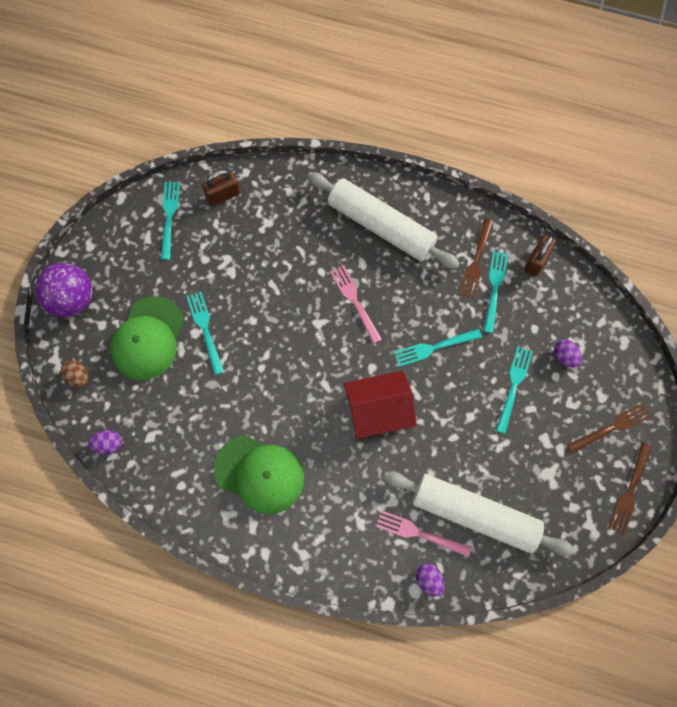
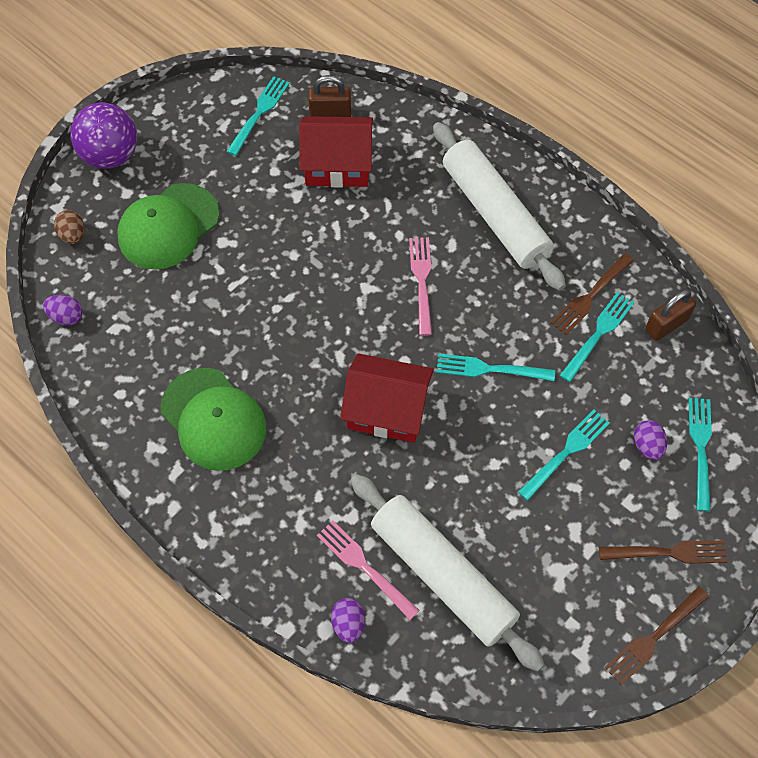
camera: 25 degrees right, 10 degrees down
(205, 329) = (236, 243): turquoise fork -> turquoise fork (700, 448)
(249, 235) = (337, 165): none -> red house

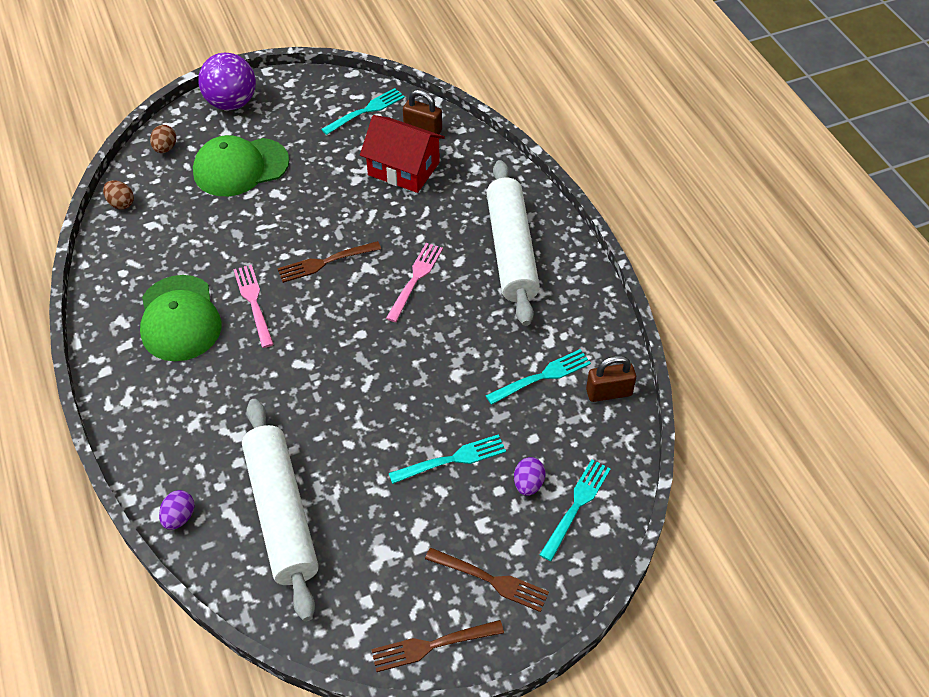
camera: 25 degrees right, 10 degrees down
(66, 317) = (121, 203): purple egg -> brown egg
(364, 567) = (222, 479): pink fork -> pink fork (254, 303)
(387, 410) = (321, 365): red house -> none
(490, 369) = (428, 368): turquoise fork -> none
(590, 296) = (554, 344): brown fork -> brown fork (325, 262)

